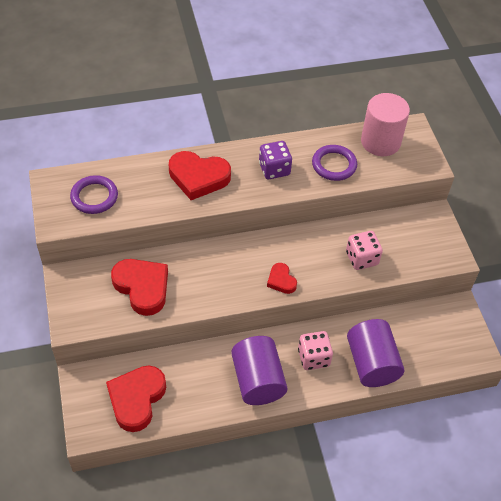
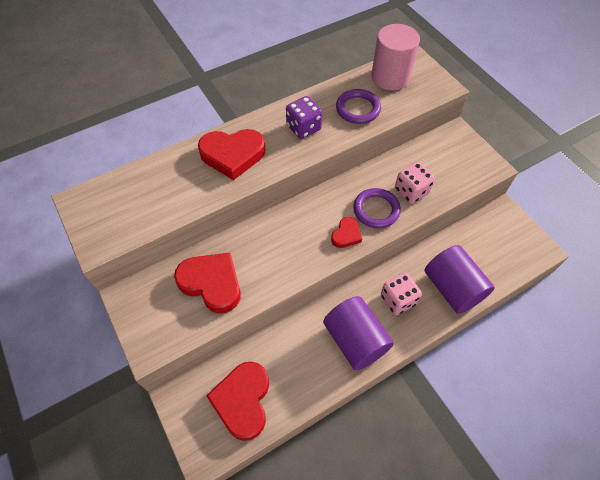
camera: 15 degrees left, 5 degrees up
(94, 197) = (131, 204): purple ring -> purple ring (376, 210)
(281, 280) = (346, 235): red heart -> red heart turned 105 degrees counterclockwise

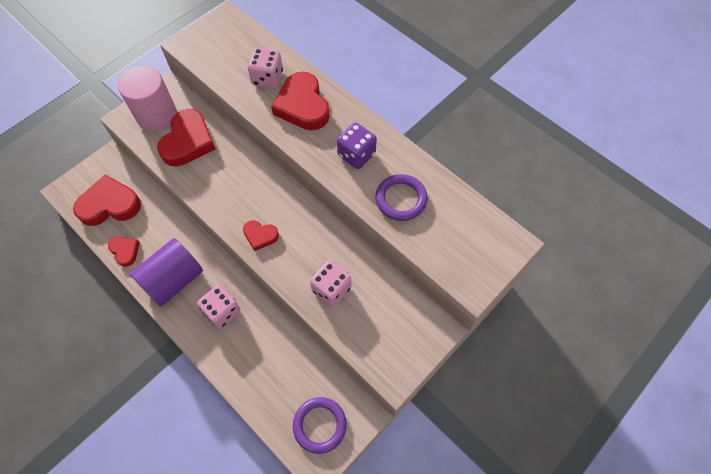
camera: 75 degrees right, 5 degrees up
(185, 177) = (267, 78): none -> pink dice
(309, 388) = (125, 251): none -> red heart
(376, 210) = (297, 258): purple ring -> purple ring (319, 425)
(390, 77) = (466, 224): pink cylinder -> pink cylinder (156, 115)
(452, 288) = (245, 364): purple cylinder -> none

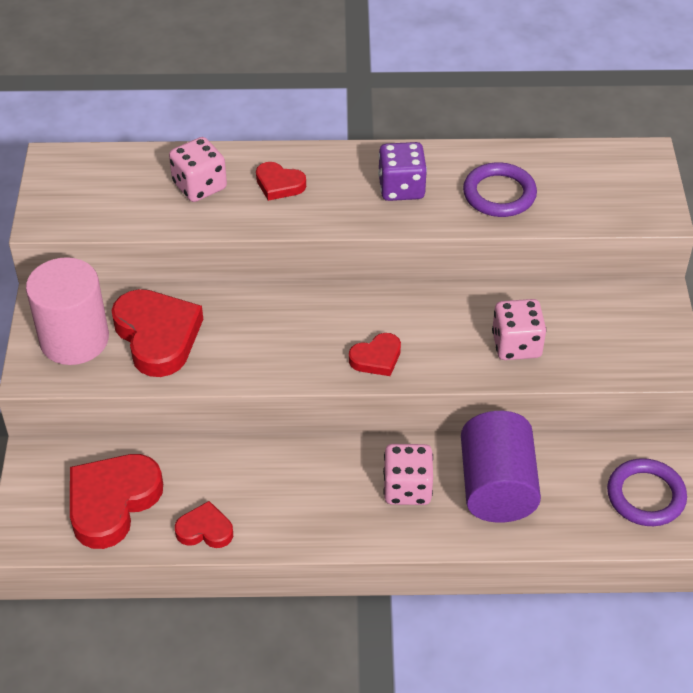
camera: 45 degrees left, 15 degrees down
(174, 280) = (308, 507): purple cylinder -> purple cylinder (496, 487)
(302, 106) = (279, 184): red heart -> red heart, size x0.53

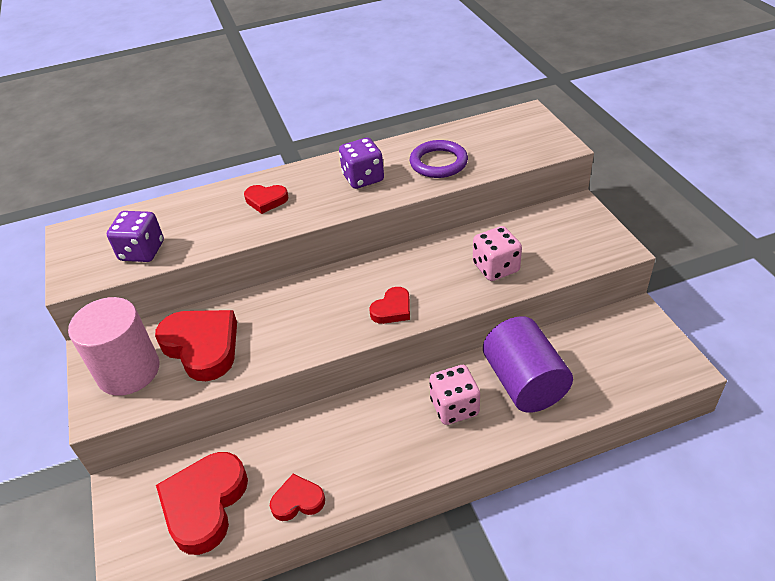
camera: 15 degrees left, 5 degrees down
(124, 208) = (142, 251): none -> purple dice
(199, 186) = (201, 218): pink dice -> none
(645, 496) = (639, 352): purple ring -> none

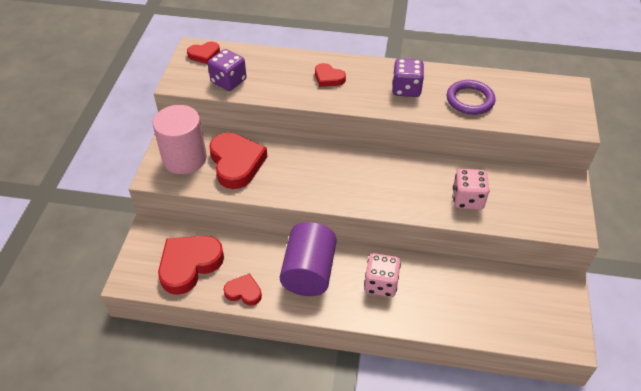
camera: 25 degrees right, 5 degrees up
(392, 309) = (373, 195): red heart -> red heart (204, 55)
(524, 383) = (441, 292): purple cylinder -> purple cylinder (308, 272)

